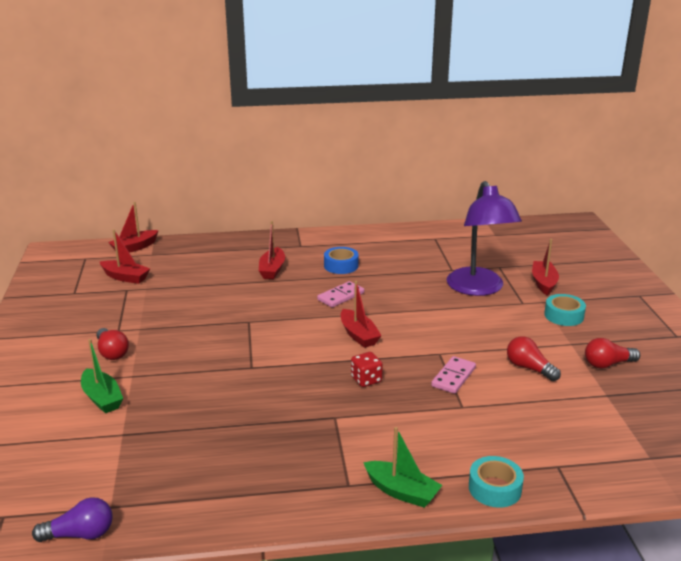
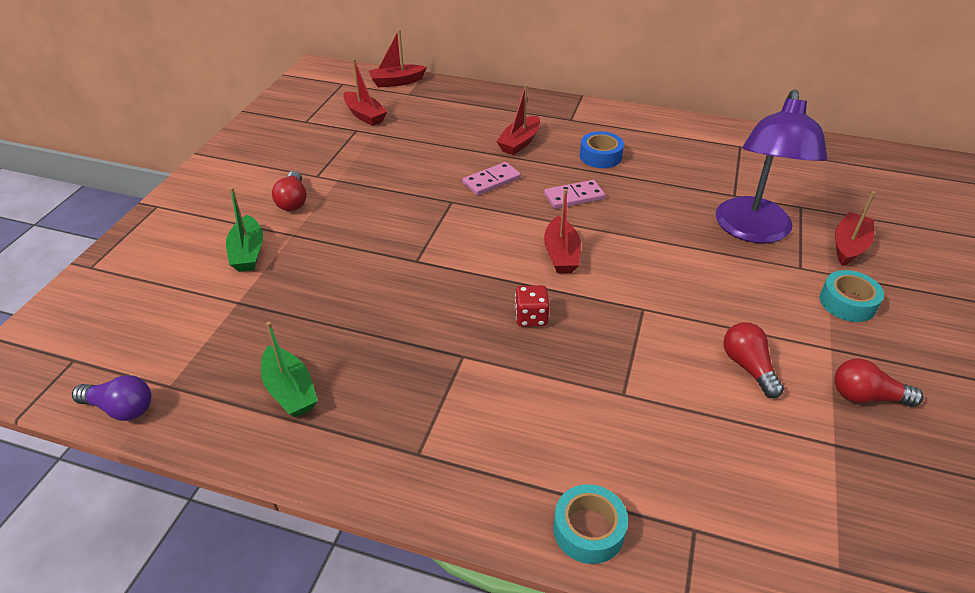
camera: 25 degrees right, 15 degrees up
(401, 491) = (472, 488): green boat -> green boat (290, 391)
(453, 377) = (639, 348): pink domino -> pink domino (491, 181)

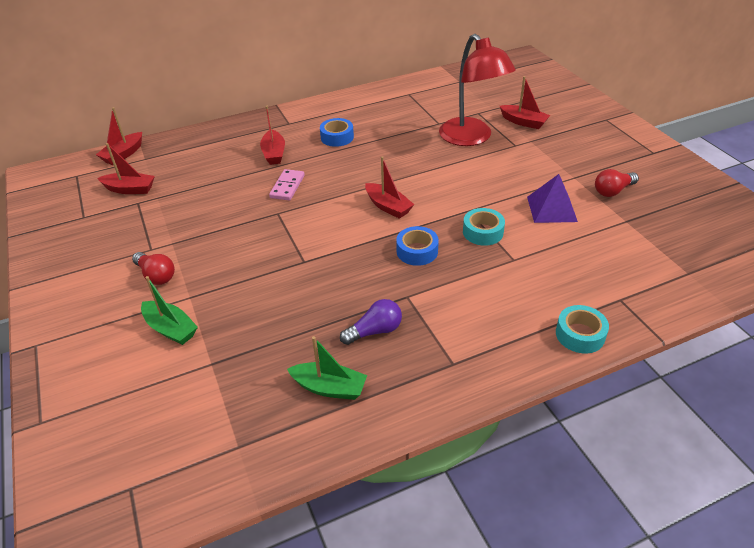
camera: 40 degrees left, 0 degrees up
(121, 408) = (222, 486): purple light bulb -> purple light bulb (375, 331)
(531, 317) = (417, 251): red dice -> blue tape
(574, 197) = (352, 169): pink domino -> none
(748, 367) = (551, 209): red light bulb -> purple pyramid
(753, 231) = (471, 138): purple lamp -> red lamp
(847, 303) = (555, 151): turquoise tape -> turquoise tape (483, 232)
(849, 246) = (523, 122): red boat -> red boat turned 135 degrees clockwise

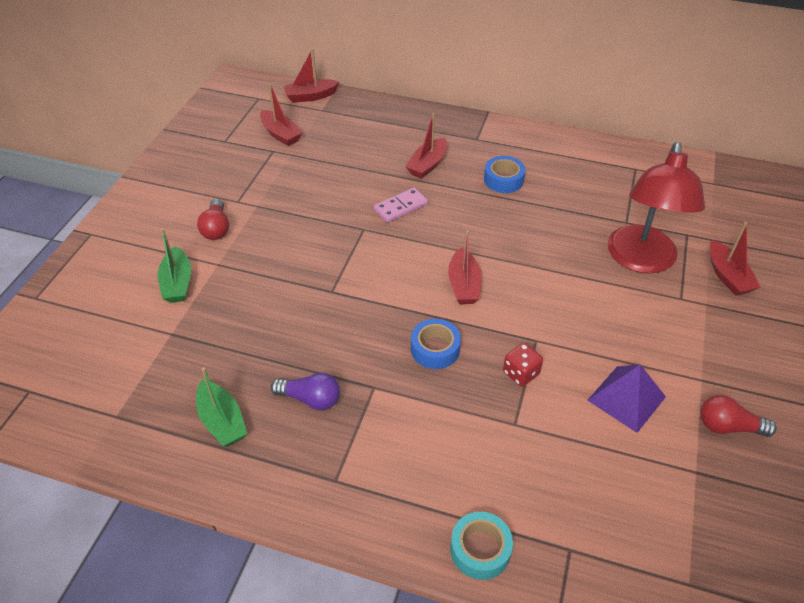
camera: 40 degrees right, 5 degrees up
(483, 232) = (521, 373): turquoise tape -> red dice

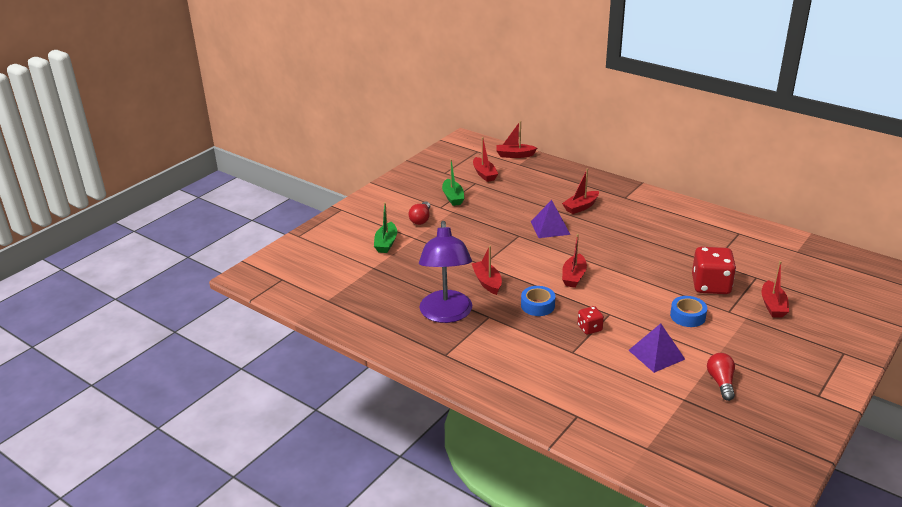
camera: 20 degrees right, 15 degrees down
(222, 421) = (388, 314): green boat -> green boat (453, 197)
(310, 399) = (446, 314): purple light bulb -> purple lamp
(349, 323) = (487, 282): none -> red boat
(401, 207) = (550, 227): pink domino -> purple pyramid
(480, 549) = (520, 403): turquoise tape -> none
(503, 180) = (632, 224): blue tape -> blue tape (687, 316)
(641, 260) = (710, 285): red lamp -> red dice
(728, 426) = (721, 382): red light bulb -> red light bulb turned 60 degrees clockwise

